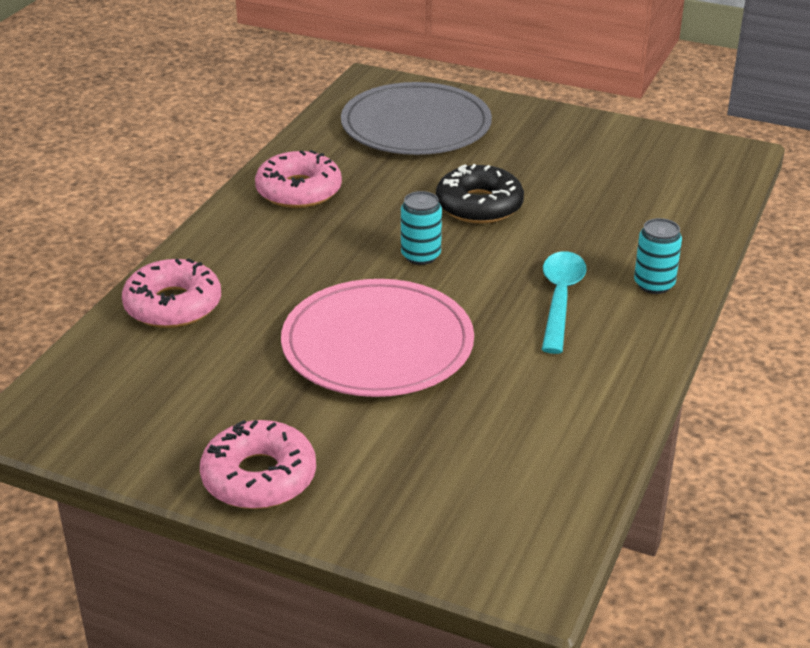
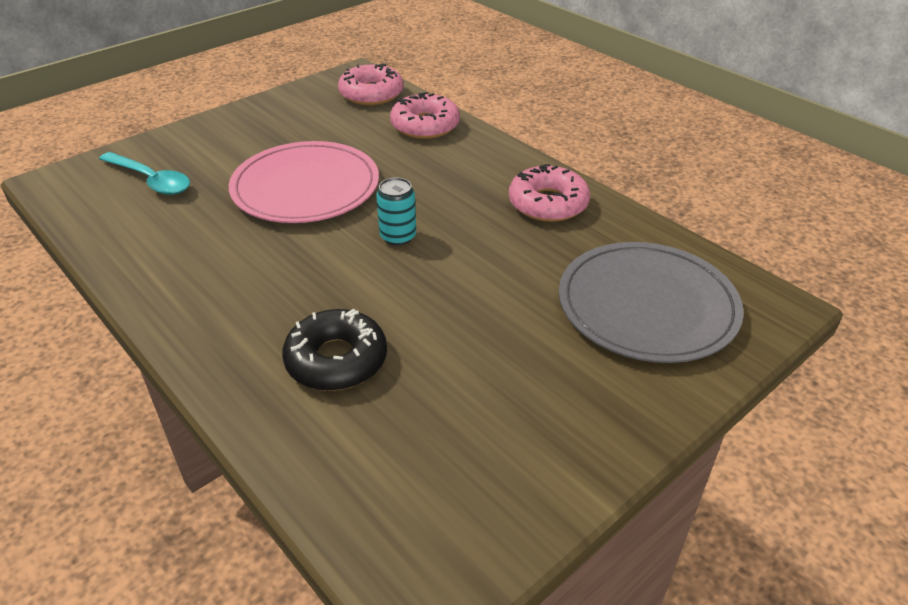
camera: 115 degrees right, 5 degrees up
(259, 477) = (233, 123): pink donut -> pink donut (371, 94)
(479, 205) = (453, 295): black donut -> black donut (336, 360)
(560, 299) = (270, 289): turquoise spoon -> turquoise spoon (151, 180)
(654, 284) = (232, 357): turquoise can -> none

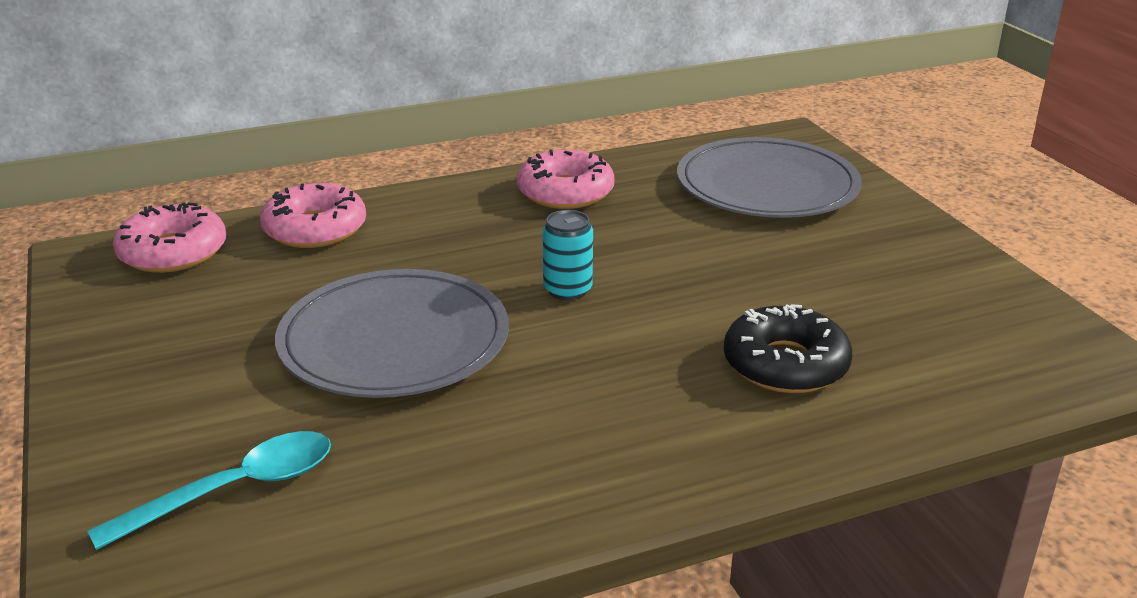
camera: 70 degrees left, 10 degrees down
(305, 187) = (394, 340): pink plate -> grey plate

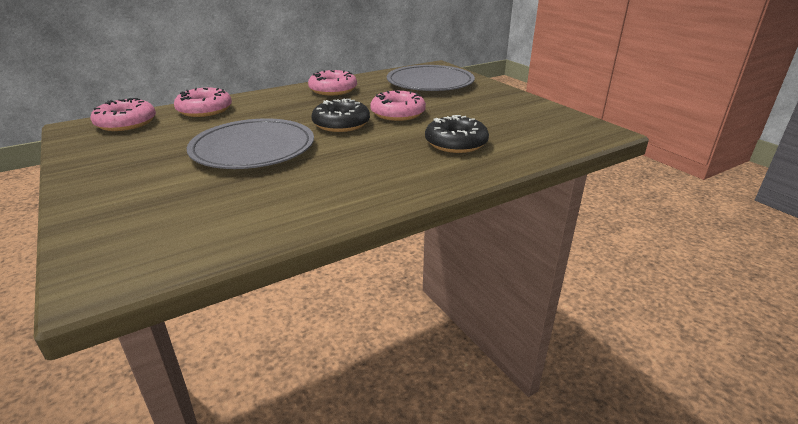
camera: 10 degrees left, 0 degrees up
(235, 490) = (169, 215): turquoise spoon -> none
(567, 290) = (341, 124): turquoise can -> black donut
(684, 271) = (398, 113): none -> pink donut

